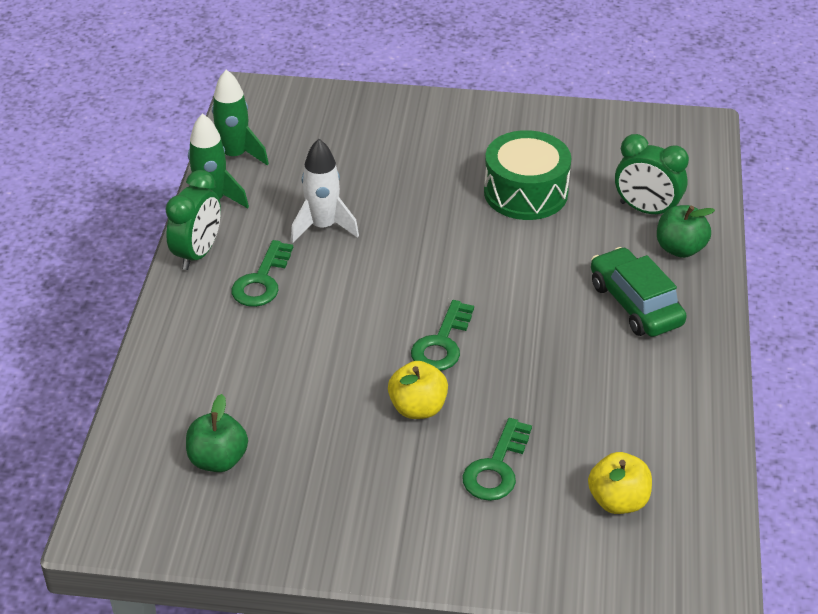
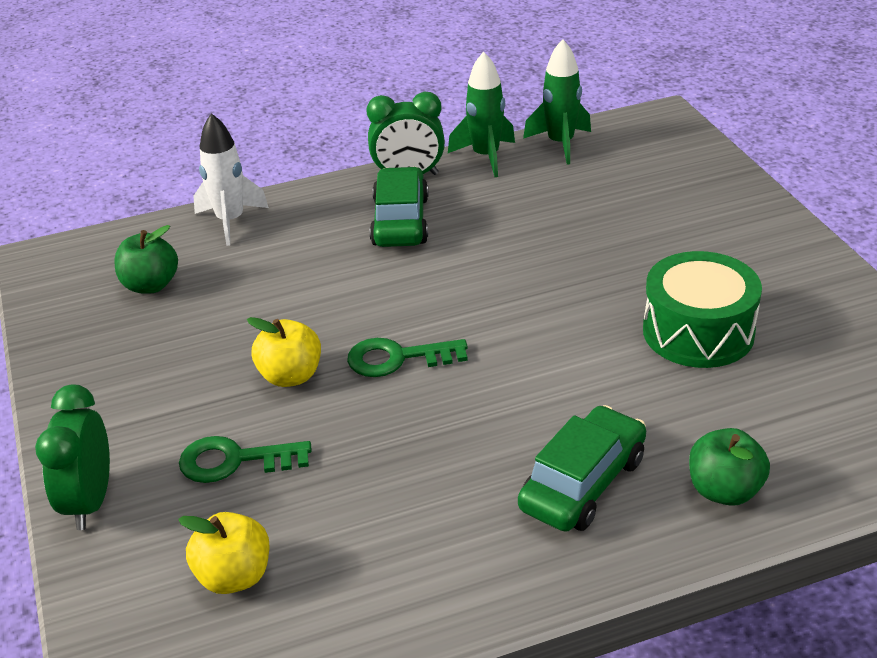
camera: 65 degrees right, 5 degrees down
(261, 281) = (400, 221): green key -> green car
(323, 227) = (508, 226): white rocket -> white rocket (230, 221)
(646, 210) = (768, 437): green clock -> green clock (89, 502)

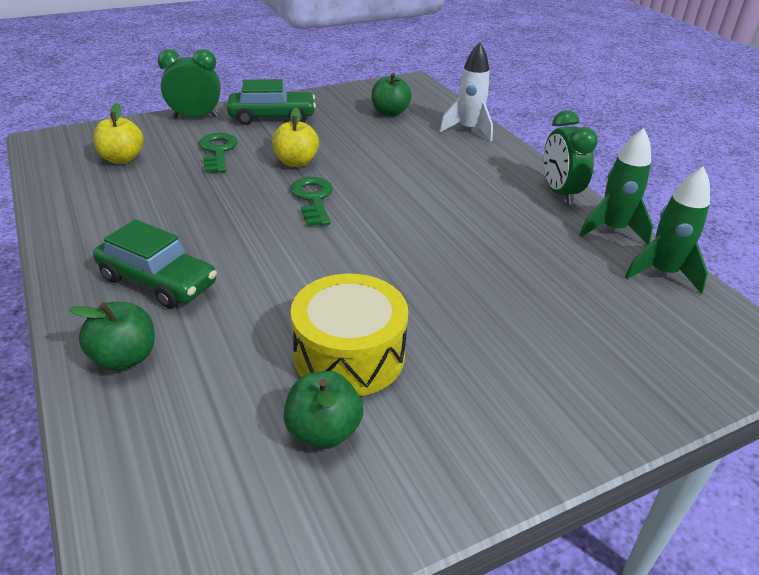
camera: 80 degrees right, 0 degrees up
(400, 221) = (490, 192): green car -> green car (272, 117)
(698, 332) = (349, 355): green drum -> yellow drum
(798, 348) = (323, 431): none -> green apple

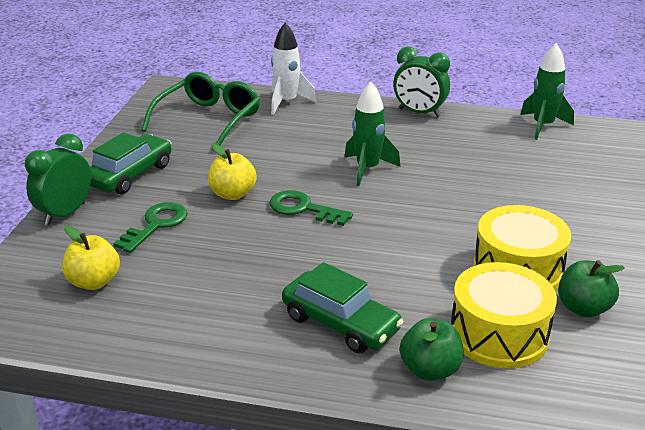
camera: 50 degrees left, 5 degrees down
(158, 281) = (340, 323): green car -> green car turned 60 degrees clockwise
(218, 151) = (156, 225): green key -> green key turned 90 degrees clockwise
(219, 382) = (499, 334): none -> yellow drum
(390, 113) = (209, 120): green apple -> green glasses
(612, 230) = (482, 117): green rocket -> green rocket (367, 169)

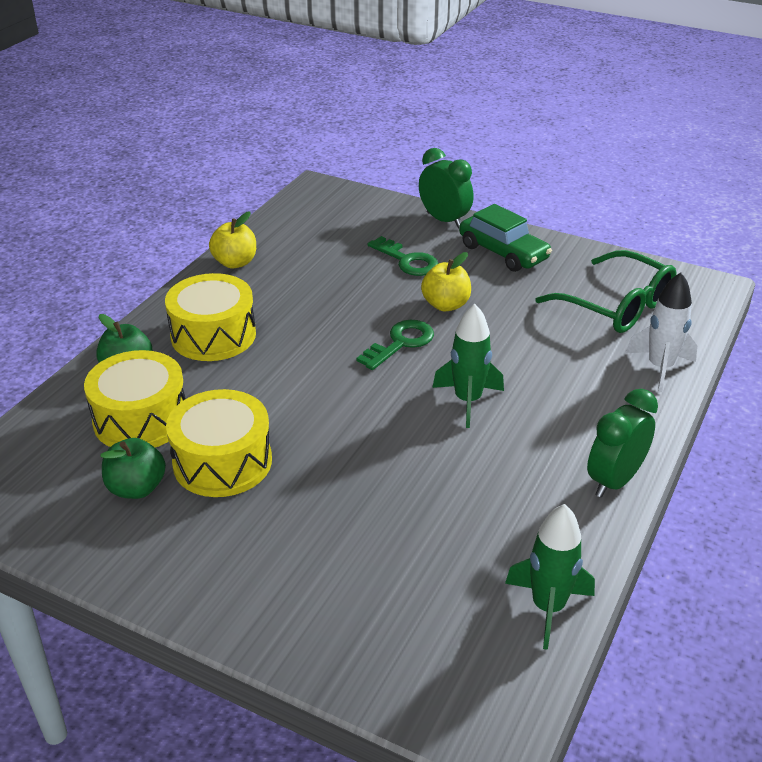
camera: 105 degrees right, 5 degrees up
(94, 282) = (337, 230): yellow apple -> yellow apple (235, 262)
(340, 323) = (213, 335): green car -> yellow drum

